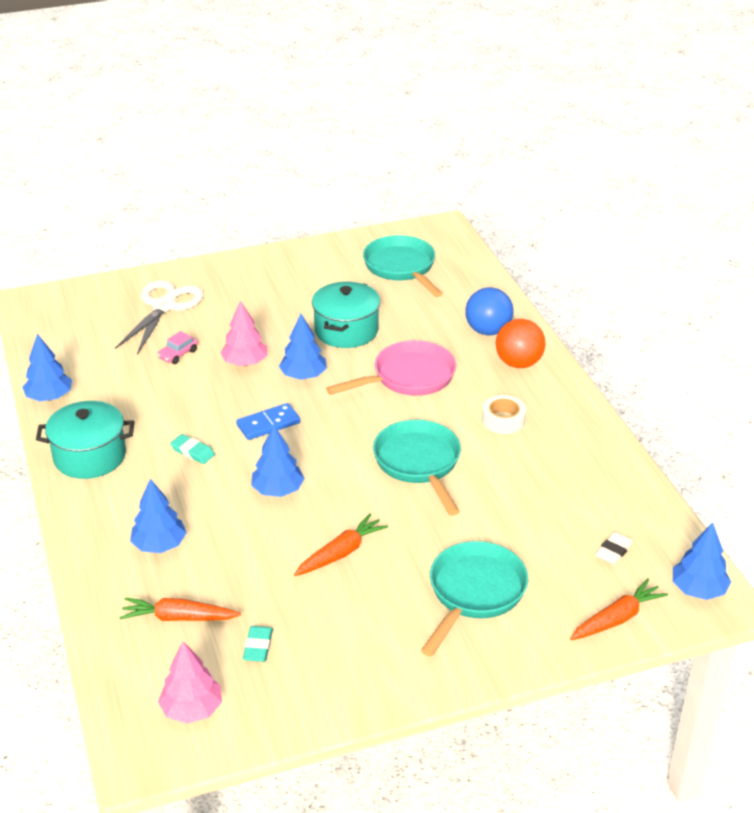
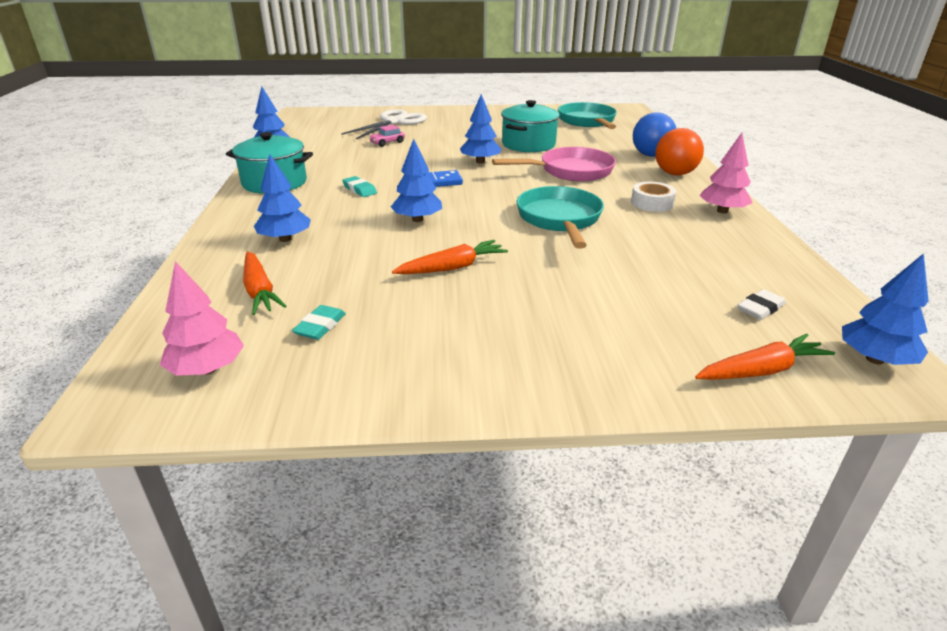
camera: 15 degrees right, 5 degrees down
(179, 618) = (259, 291): orange carrot -> orange carrot turned 135 degrees counterclockwise
(245, 363) = (436, 151): pink tree -> pink tree (722, 211)
(474, 593) = (583, 319): turquoise pan -> none

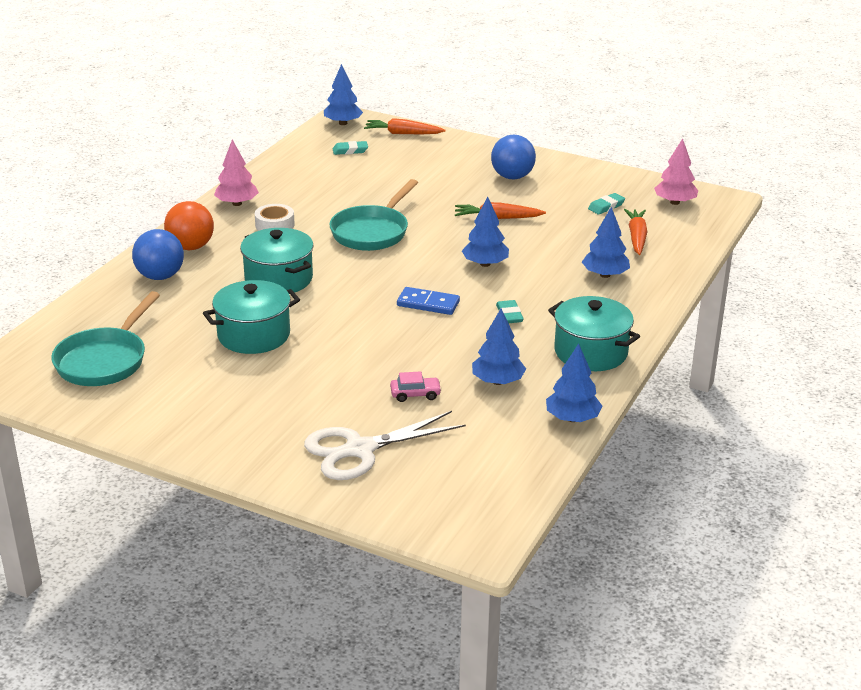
camera: 150 degrees left, 0 degrees up
(480, 162) = (347, 321): blue tree -> blue tree (497, 381)
(495, 336) = (512, 177): none -> blue ball
(570, 171) = (278, 279): pink pan -> turquoise pot
(760, 308) = (350, 151): white eraser -> turquoise eraser

